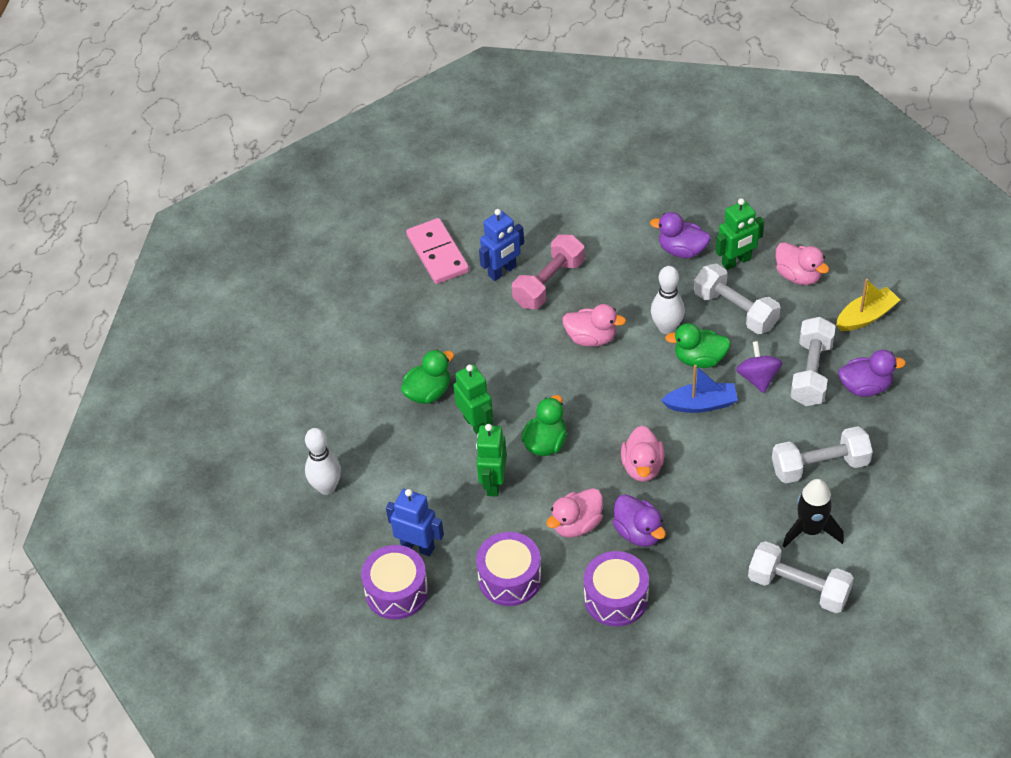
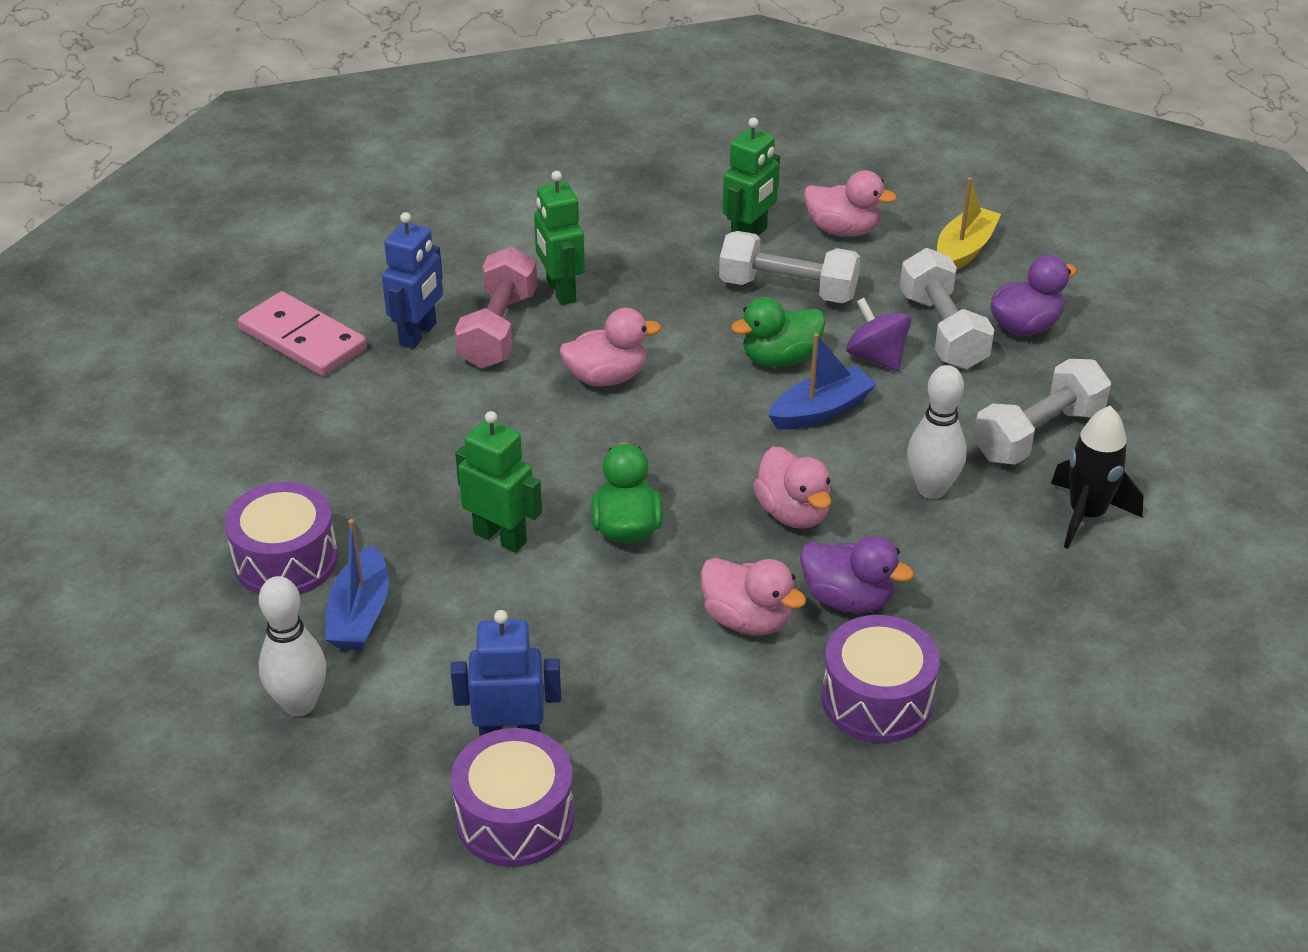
camera: 30 degrees left, 10 degrees down
(381, 445) = (360, 614): none -> blue boat
(428, 392) = (396, 518): green duck -> none
(493, 483) = (579, 607): green robot -> green robot (560, 291)
(510, 578) = (692, 731): purple drum -> purple drum (286, 560)
(576, 524) = (747, 620): pink duck -> pink duck turned 75 degrees counterclockwise
(667, 328) = (707, 335): white bowling pin -> white bowling pin (931, 489)
(682, 250) = (665, 243): purple duck -> none
(798, 587) = (1126, 592): white dumbbell -> none

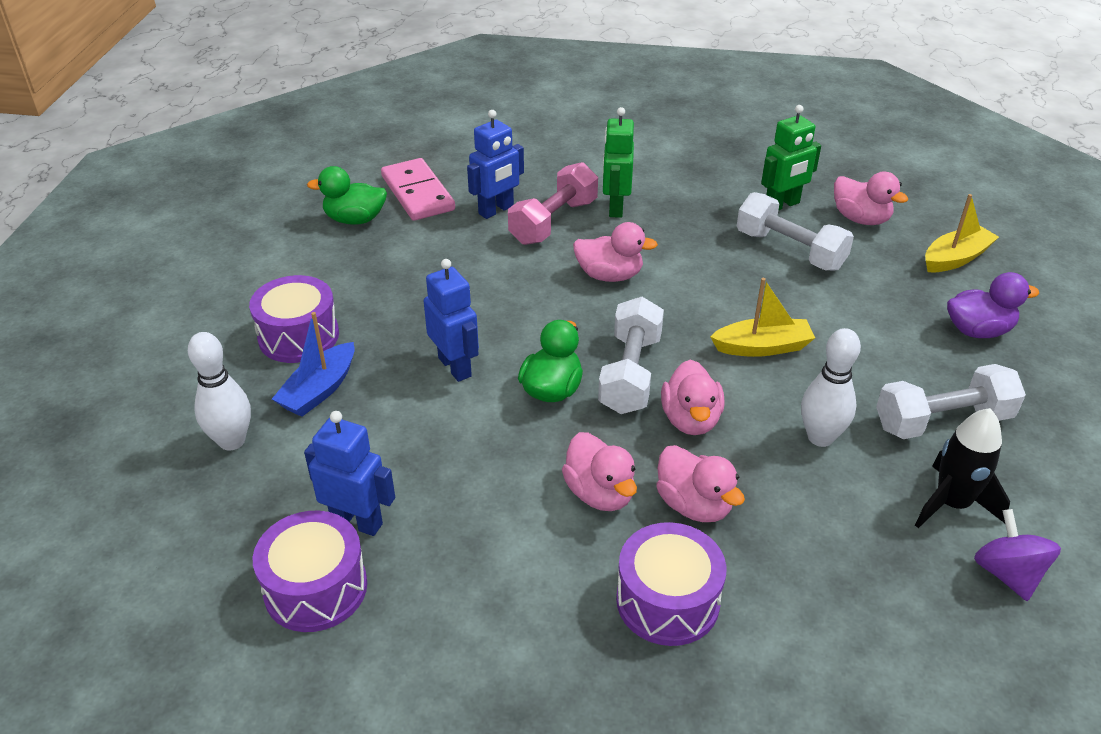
camera: 25 degrees right, 0 degrees up
(500, 537) = (455, 367): green robot -> blue robot
(780, 358) = (752, 299): green duck -> green duck (355, 219)
(821, 410) = (762, 347): blue boat -> yellow boat
(848, 599) = (694, 505): purple duck -> pink duck
(876, 357) = (833, 319): purple spinning top -> purple spinning top (1007, 574)
(942, 331) = (902, 314): white dumbbell -> white dumbbell (630, 373)

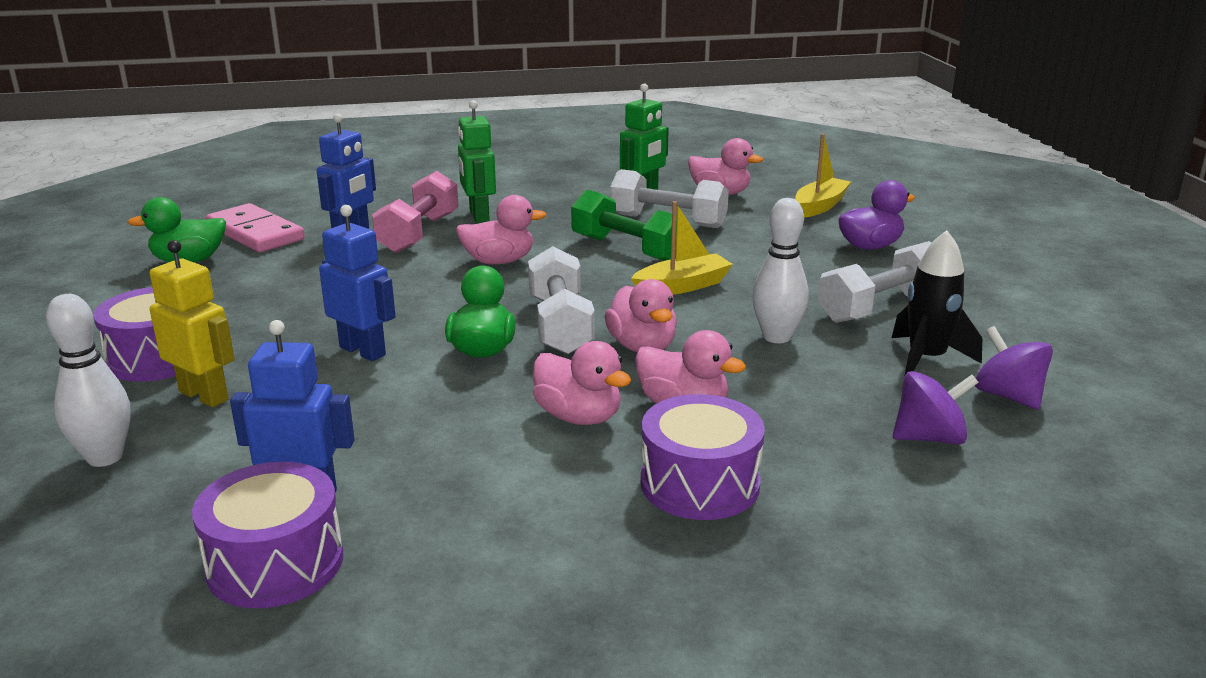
camera: 20 degrees left, 15 degrees down
(319, 390) = (204, 396): blue boat -> yellow robot
(734, 284) = (628, 249): none -> green dumbbell
(900, 605) = (929, 438): none -> purple spinning top

